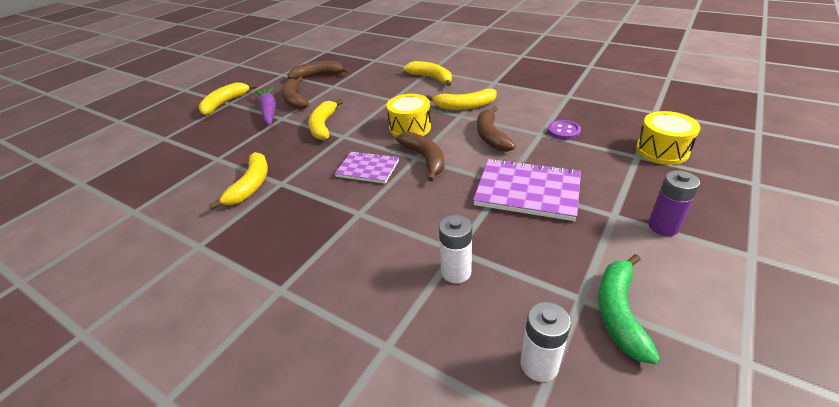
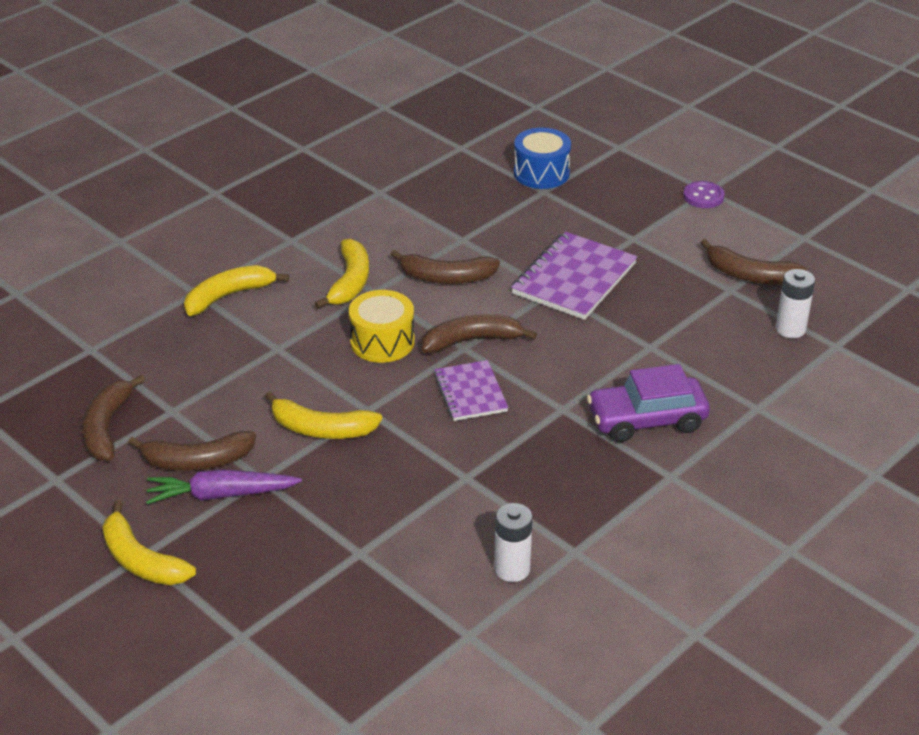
camera: 80 degrees left, 0 degrees up
(251, 185) = (458, 508): yellow banana -> none
(353, 263) = (646, 420): none -> purple car
(368, 169) = (470, 393): purple notebook -> purple notebook turned 45 degrees counterclockwise
(456, 272) = (680, 352): white battery -> white battery (512, 569)
(563, 131) = (466, 221): purple button -> purple button (703, 196)
(619, 312) = (749, 275): green banana -> brown banana
(662, 150) = (541, 173): yellow drum -> blue drum
(663, 226) = (659, 218): purple battery -> none

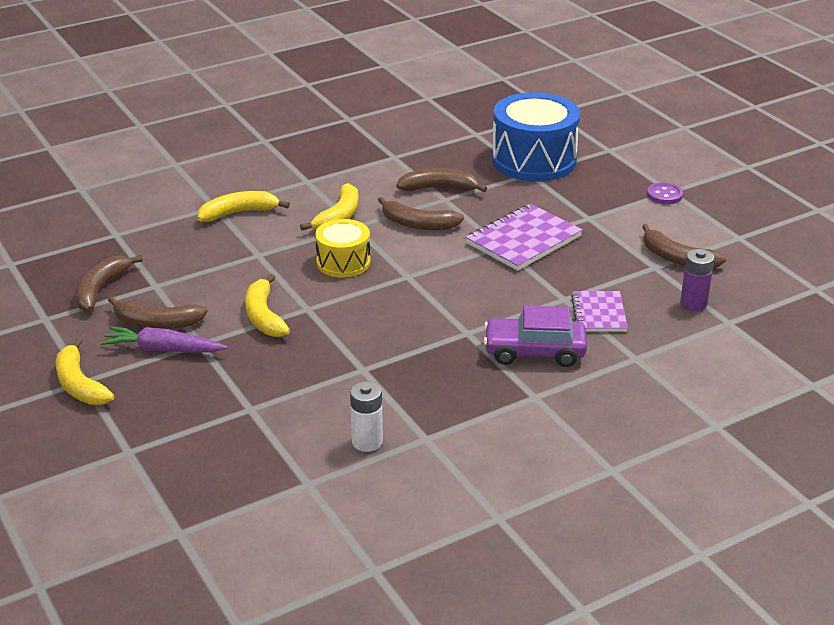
camera: 15 degrees right, 5 degrees down
(321, 429) = (264, 316): yellow banana -> yellow banana turned 45 degrees clockwise
(470, 393) = (396, 309): purple notebook -> purple notebook (599, 313)
(472, 341) = (416, 272): brown banana -> brown banana (439, 188)
(541, 173) = (534, 160): blue drum -> blue drum, size x1.77
(790, 329) = (693, 303): white battery -> purple battery

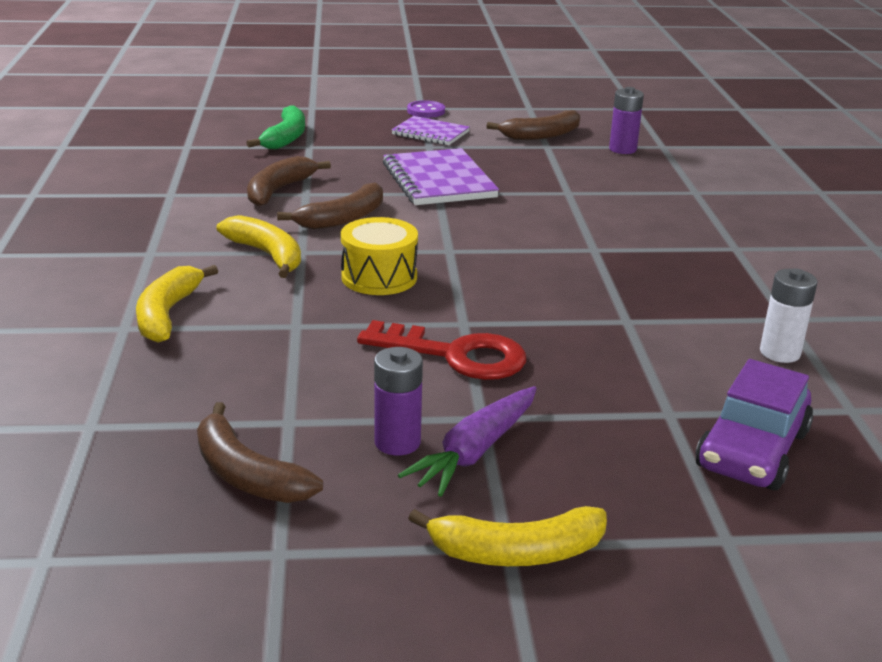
camera: 65 degrees left, 5 degrees down
(156, 323) = (397, 442): brown banana -> purple battery
(264, 316) = (455, 355): yellow banana -> red key
(534, 160) = (285, 138): blue drum -> green banana
(534, 352) = (655, 228): purple car -> purple car (752, 450)
(599, 313) = (608, 186): purple notebook -> purple notebook (430, 133)

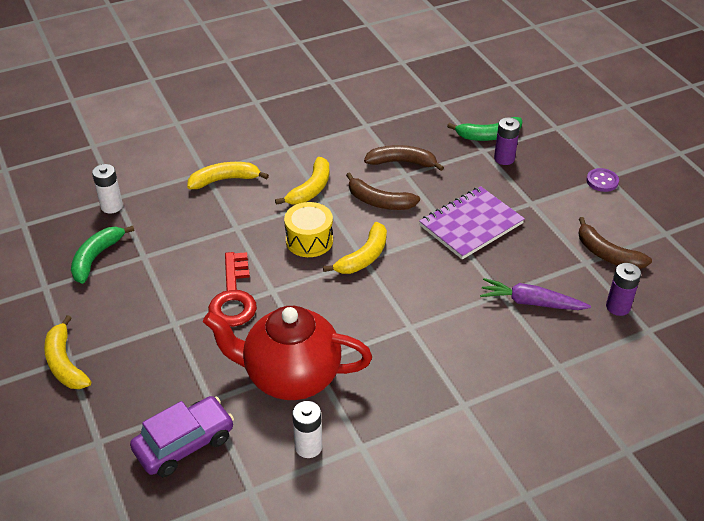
camera: 70 degrees right, 15 degrees up
(111, 435) = (111, 206): none -> white battery
(247, 474) = (96, 257): brown banana -> green banana
(397, 442) = (139, 298): purple battery -> purple battery (504, 158)
(430, 133) = (557, 196): purple notebook -> none
(445, 249) = (363, 257): none -> yellow banana
(475, 451) = (142, 328): purple carrot -> purple carrot (531, 302)
(646, 341) = (291, 376): none -> red teapot
(752, 450) = (184, 444): purple car -> purple car turned 135 degrees clockwise

